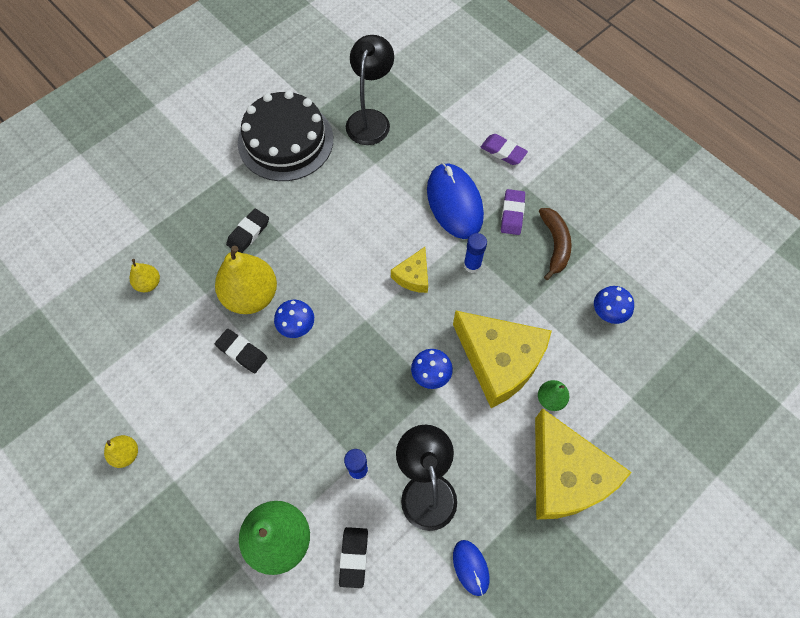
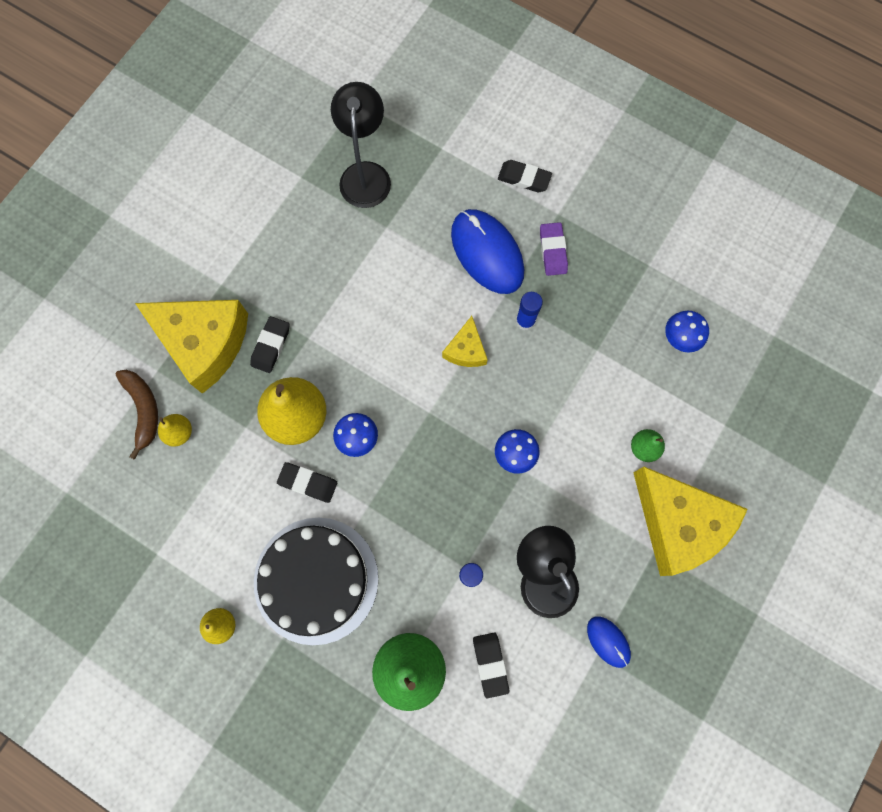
camera: 15 degrees left, 10 degrees up
(285, 141) = (277, 224): black cake -> black cake (316, 580)
(499, 360) = (581, 420): yellow cheese -> yellow cheese (204, 342)
(503, 152) = (524, 178): purple eraser -> black eraser
(555, 245) = (607, 275): brown banana -> brown banana (143, 410)

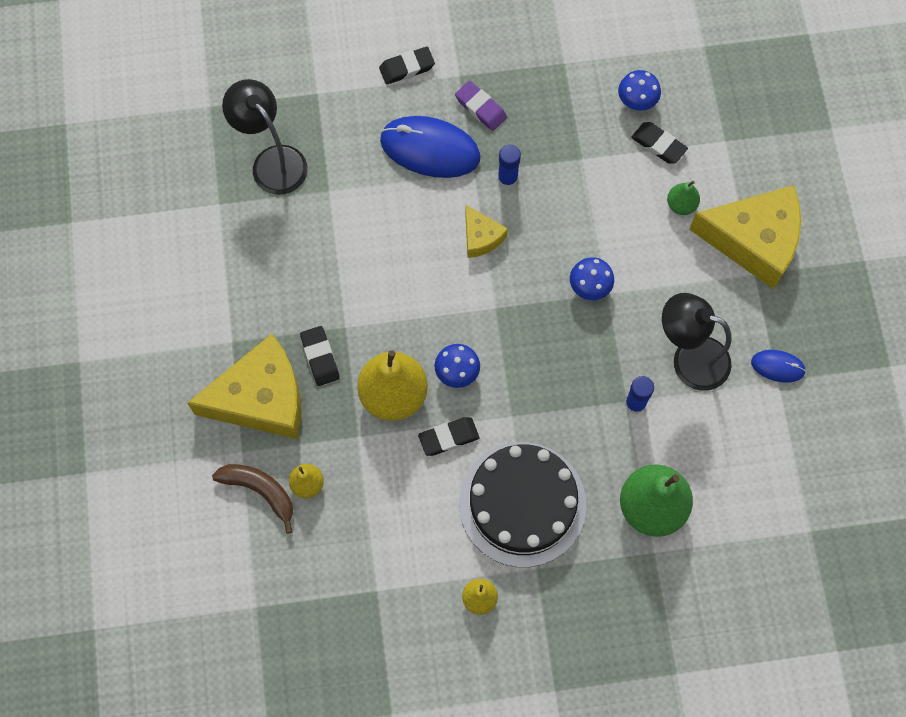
camera: 40 degrees left, 5 degrees down
(490, 664) = (708, 454): black eraser -> black eraser (658, 145)

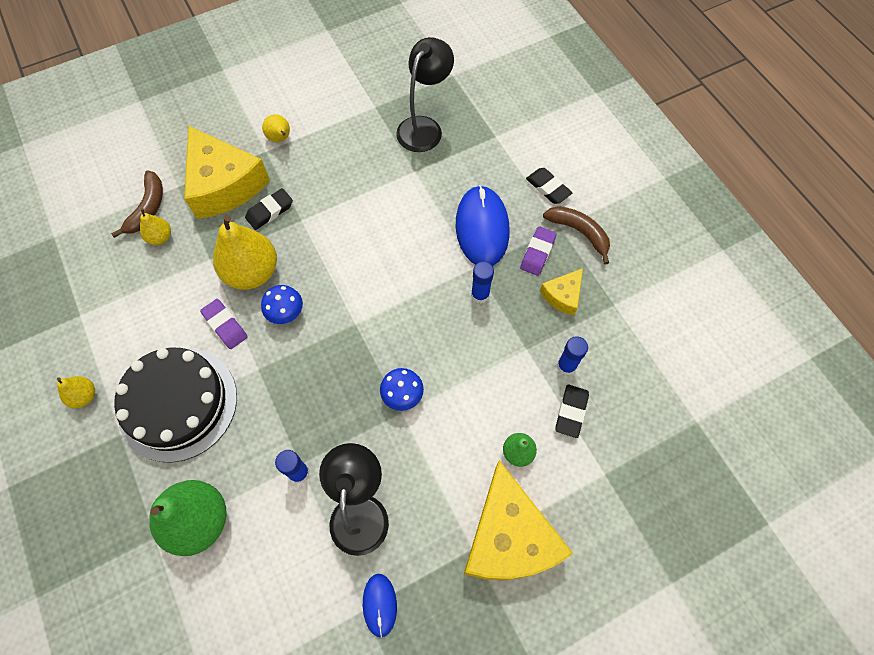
camera: 70 degrees right, 5 degrees down
(221, 320) = (280, 139): none -> yellow pear
(448, 437) = (225, 325): black eraser -> purple eraser
(472, 60) = (579, 232): none -> brown banana
(481, 237) = (417, 291): yellow cheese -> yellow cheese (563, 295)
(612, 131) = (566, 366): none -> blue glue stick
(637, 101) = (607, 378): blue mushroom -> none

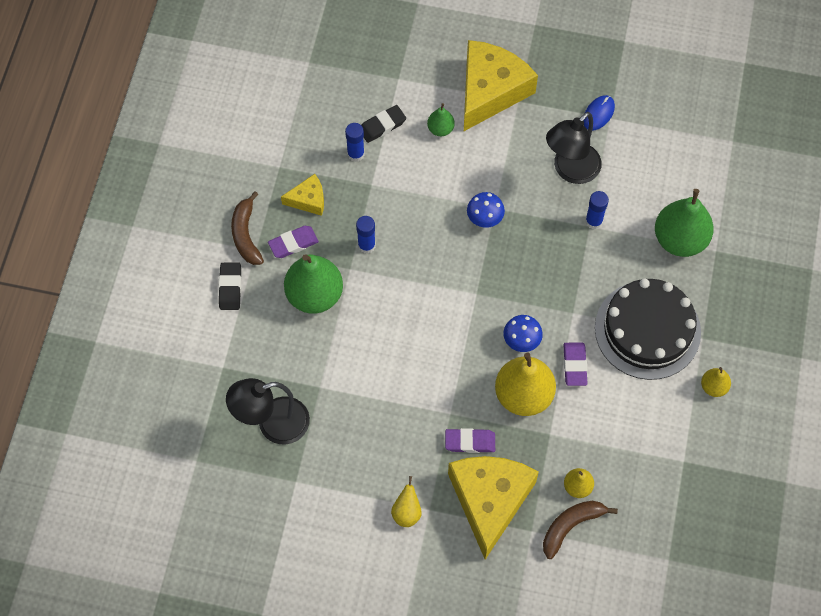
camera: 140 degrees left, 0 degrees up
(270, 211) = (470, 442): black eraser -> purple eraser
(482, 228) = (314, 295): blue mouse -> green pear

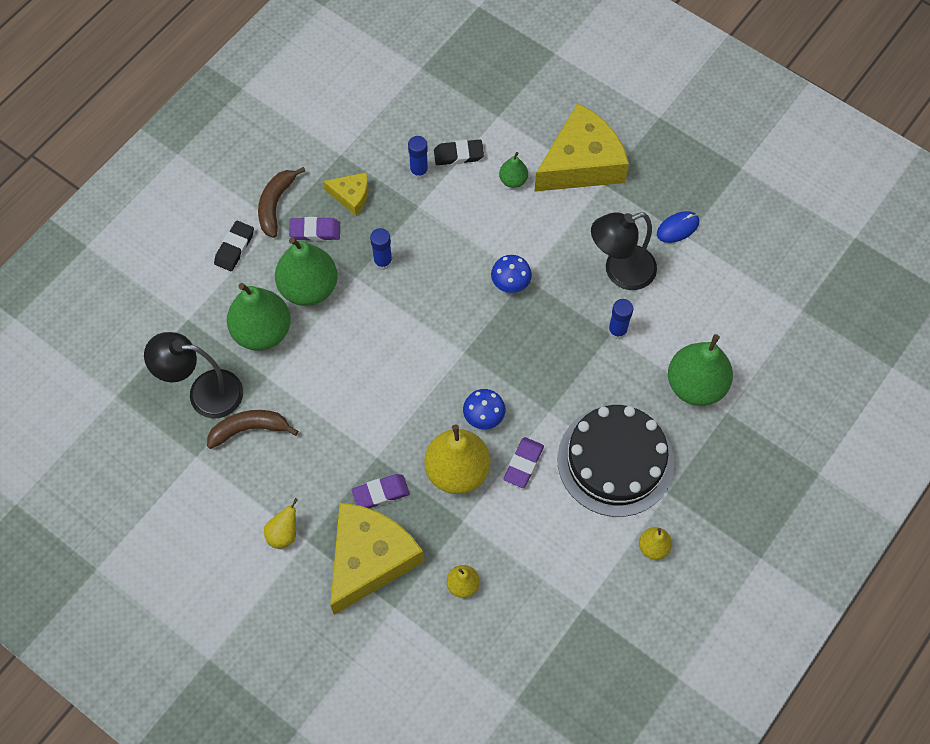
camera: 25 degrees right, 0 degrees up
(294, 350) = (262, 331): none -> green pear
(470, 442) = (381, 493): purple eraser -> purple eraser turned 45 degrees counterclockwise
(571, 526) = (435, 621): brown banana -> brown banana (249, 429)

